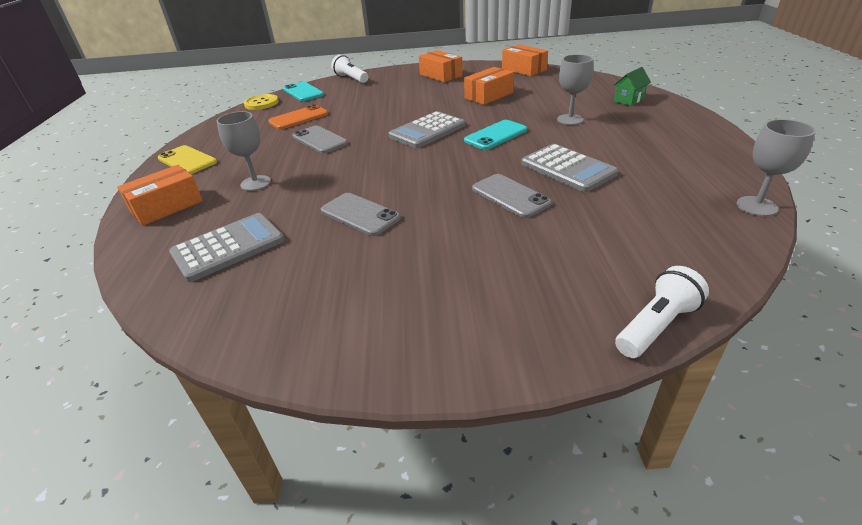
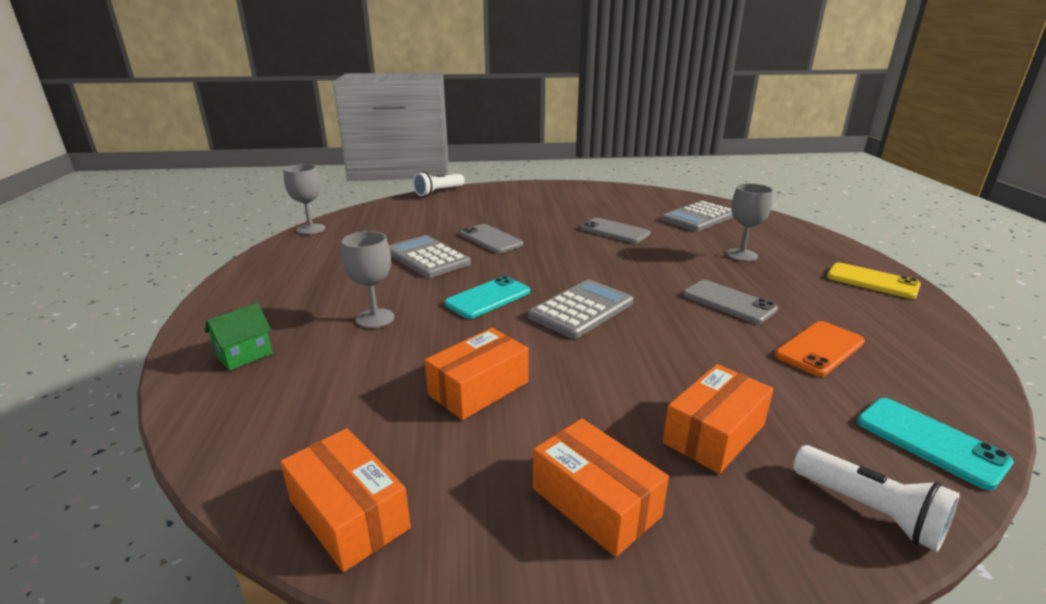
camera: 175 degrees right, 10 degrees down
(167, 206) = (798, 240): orange box -> orange box (714, 434)
(261, 103) = (970, 400): yellow button -> none

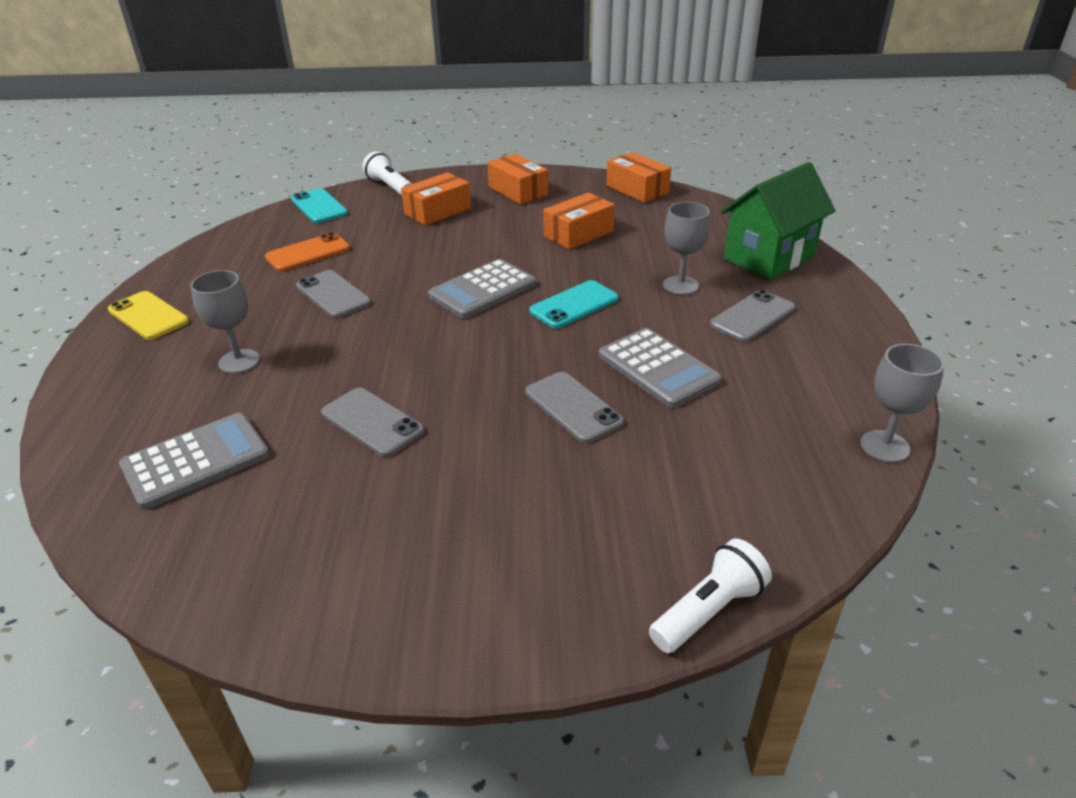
camera: 175 degrees left, 10 degrees up
(245, 355) = (769, 257): green house -> green house, size x2.14
(326, 292) = (752, 317): none -> grey phone

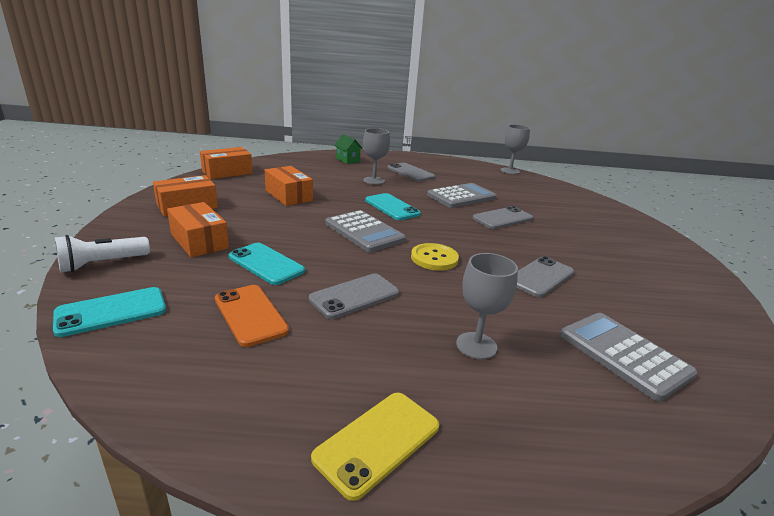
camera: 90 degrees left, 10 degrees down
(395, 246) = (266, 264): none -> turquoise phone
(417, 339) = (434, 258): none -> yellow button
(708, 611) = (623, 210): white flashlight -> none
(769, 257) = (347, 160): green house -> green house, size x0.47

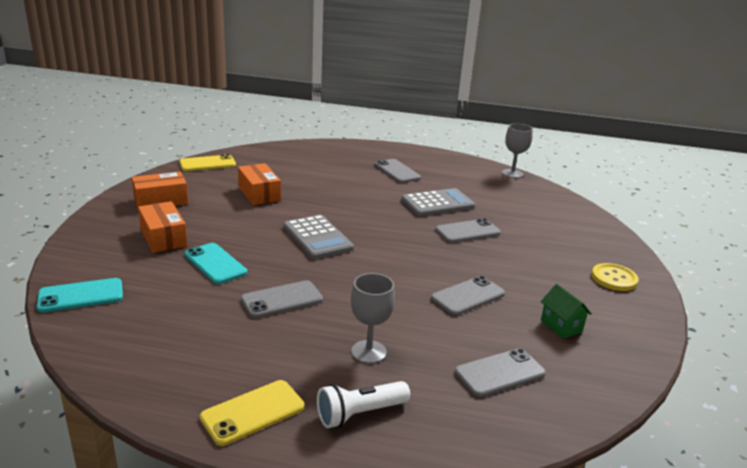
camera: 10 degrees right, 0 degrees up
(102, 264) = (79, 253): white flashlight -> white flashlight (360, 414)
(227, 172) = (207, 164): orange box -> yellow phone
(250, 315) = (188, 308): orange phone -> none
(347, 160) = (335, 153): green house -> green house (561, 326)
(374, 181) = (352, 180): grey goblet -> none
(392, 207) = (357, 212): turquoise phone -> none
(434, 258) = (372, 270): yellow button -> yellow button (614, 278)
(624, 355) = (500, 373): grey calculator -> grey phone

